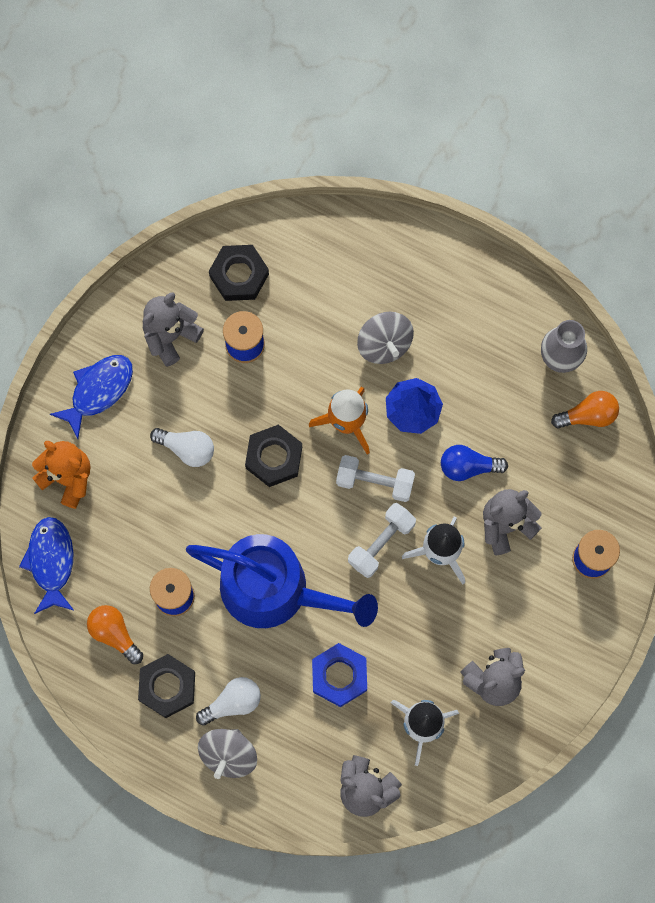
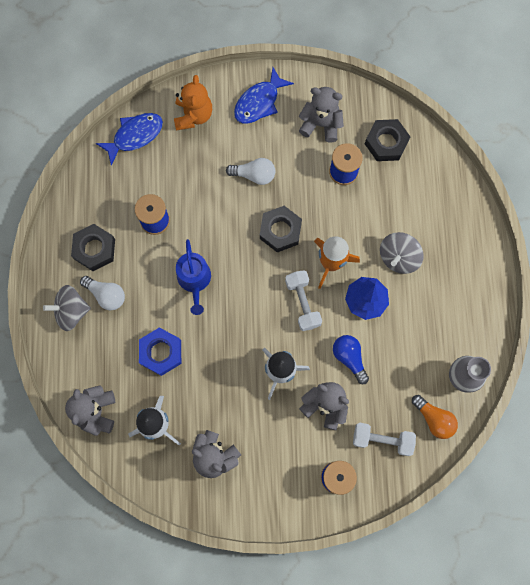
camera: 60 degrees right, 0 degrees up
(98, 391) = (259, 102): blue fish -> blue fish turned 120 degrees clockwise
(114, 634) = (110, 198): orange light bulb -> none
(187, 449) = (254, 175): white light bulb -> white light bulb turned 75 degrees counterclockwise
(275, 590) = (194, 280): blue watering can -> blue watering can, size x0.54
(381, 543) = (264, 330): white dumbbell -> white dumbbell (382, 440)

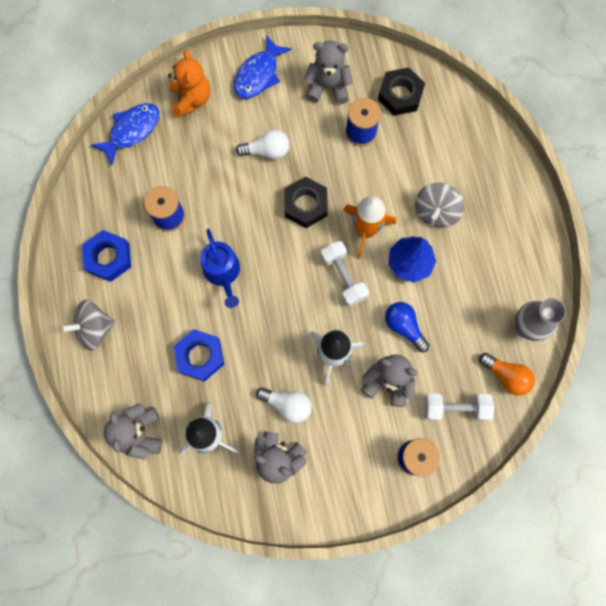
camera: 10 degrees left, 0 degrees up
(94, 249) = (109, 258): black nut -> blue nut
(106, 295) = (130, 304): white light bulb -> white light bulb (287, 404)

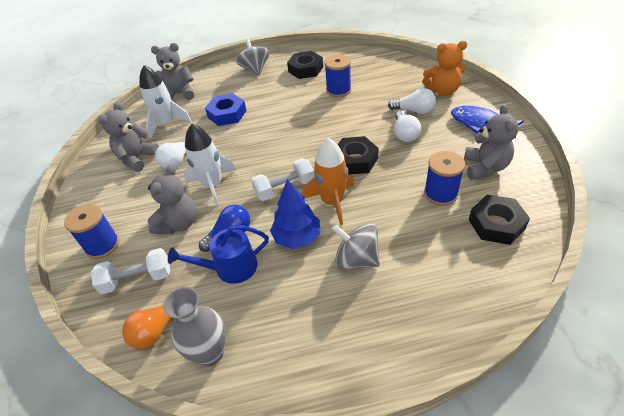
camera: 95 degrees right, 30 degrees down
(109, 258) = (305, 69): blue nut -> black nut
(132, 131) = (406, 68): blue fish -> none
(223, 272) = (292, 119): blue watering can -> blue watering can (230, 268)
(225, 135) = (414, 110): none -> white light bulb
(455, 408) = (137, 279): white dumbbell -> white dumbbell turned 75 degrees clockwise

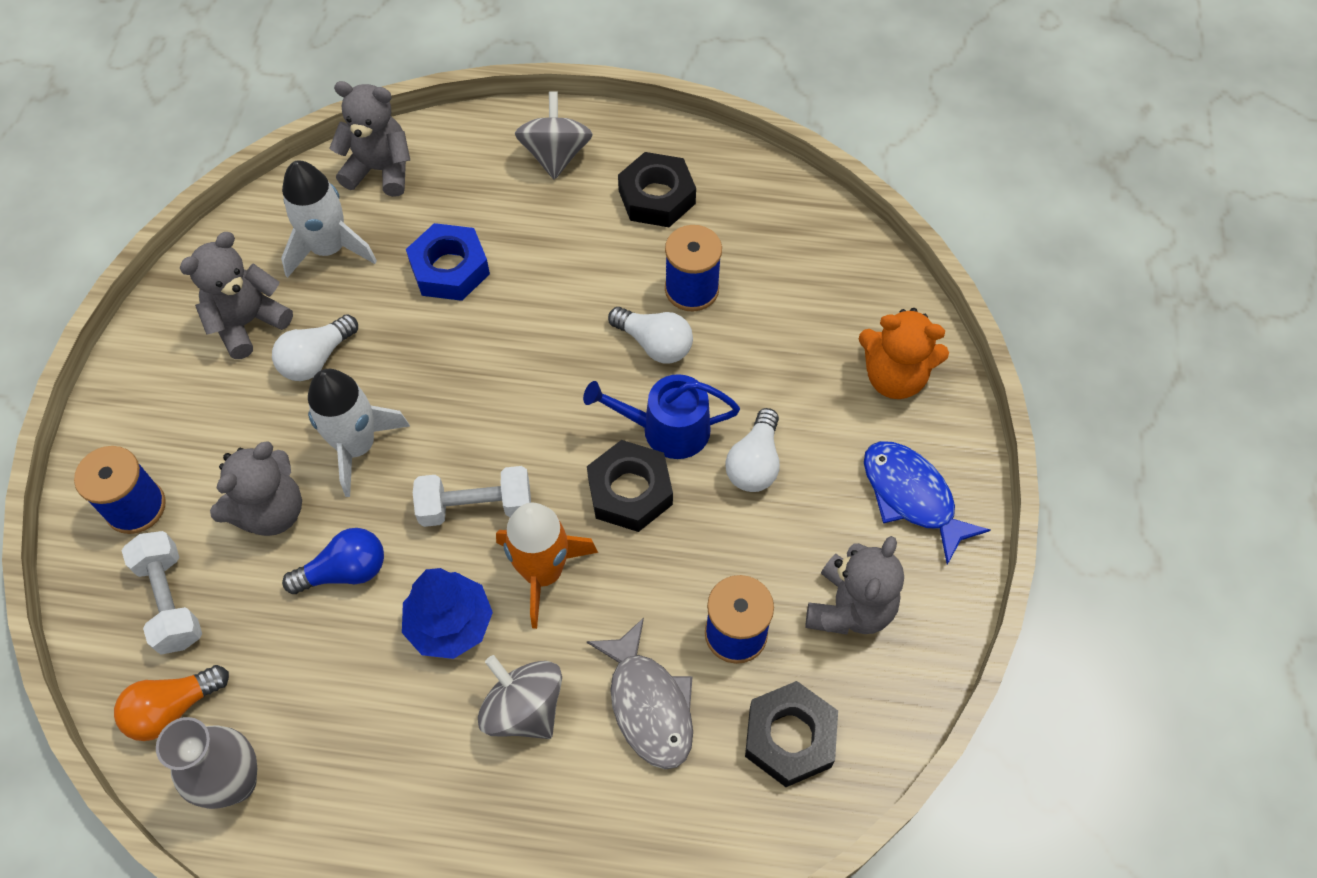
camera: 15 degrees right, 15 degrees up
(137, 279) = (170, 601): white dumbbell -> white dumbbell turned 60 degrees clockwise
(230, 268) = (320, 640): blue watering can -> blue watering can (667, 429)
(414, 110) = (807, 409): white light bulb -> white light bulb (654, 344)
(418, 235) = (648, 704): none -> grey fish

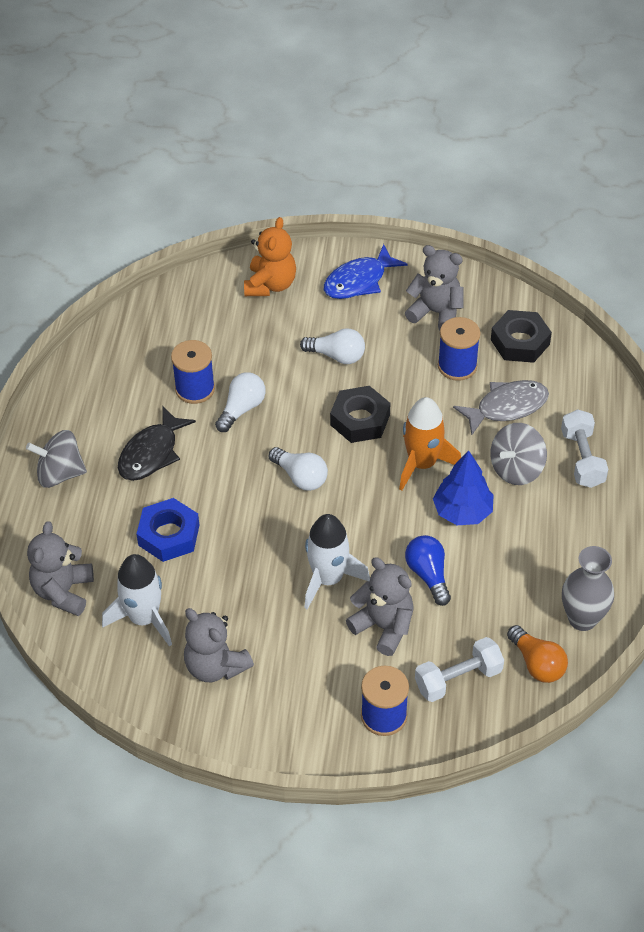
camera: 90 degrees left, 10 degrees down
(316, 359) = (251, 614): white light bulb -> white light bulb (300, 477)
(476, 506) = (375, 504): white dumbbell -> white dumbbell (582, 459)
(583, 246) = (151, 453): none -> black fish
(656, 197) = (108, 410): black nut -> none
(667, 429) = (311, 401): blue watering can -> none

